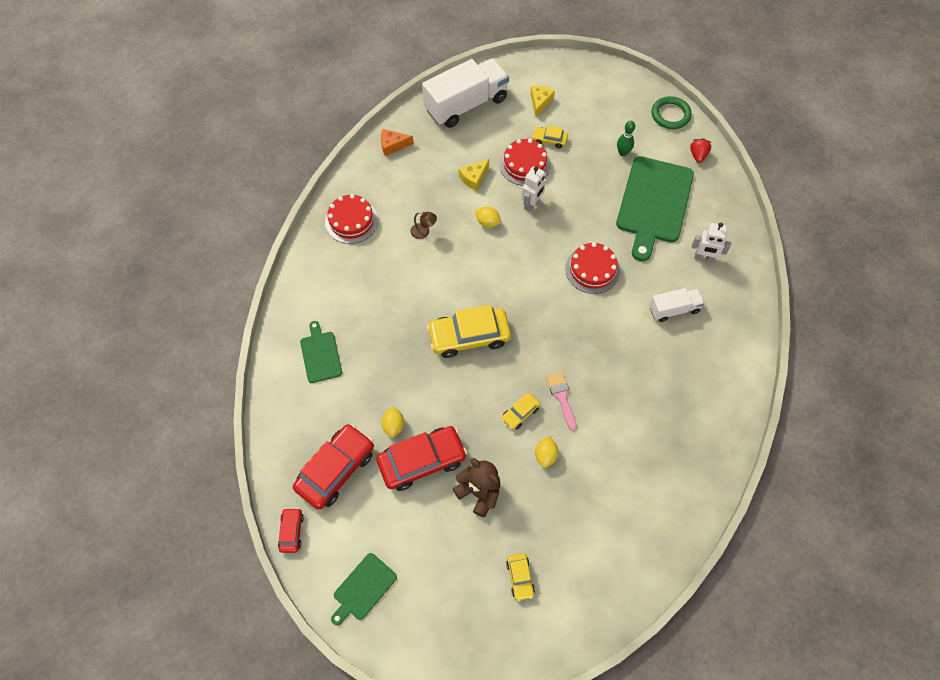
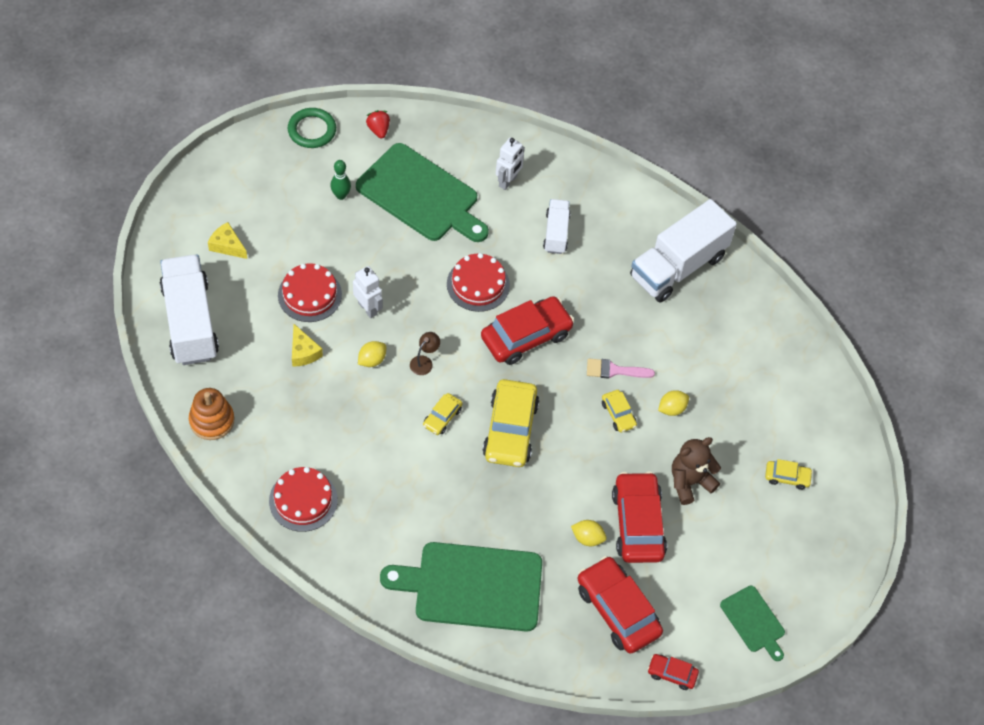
camera: 75 degrees left, 5 degrees down
(320, 355) = (472, 586): green cutting board -> green cutting board, size x2.00
(393, 145) = (212, 420): orange cheese -> orange stacking toy
(424, 232) = (355, 429): brown lamp -> brown lamp (424, 362)
(545, 455) = (672, 409): yellow lemon -> yellow lemon turned 60 degrees counterclockwise
(549, 140) = (287, 257): yellow car -> yellow car (442, 417)
(561, 319) = (526, 336): none -> red car
(694, 416) = (678, 266): none -> white truck
(698, 155) = (378, 130): red strawberry -> red strawberry turned 45 degrees clockwise

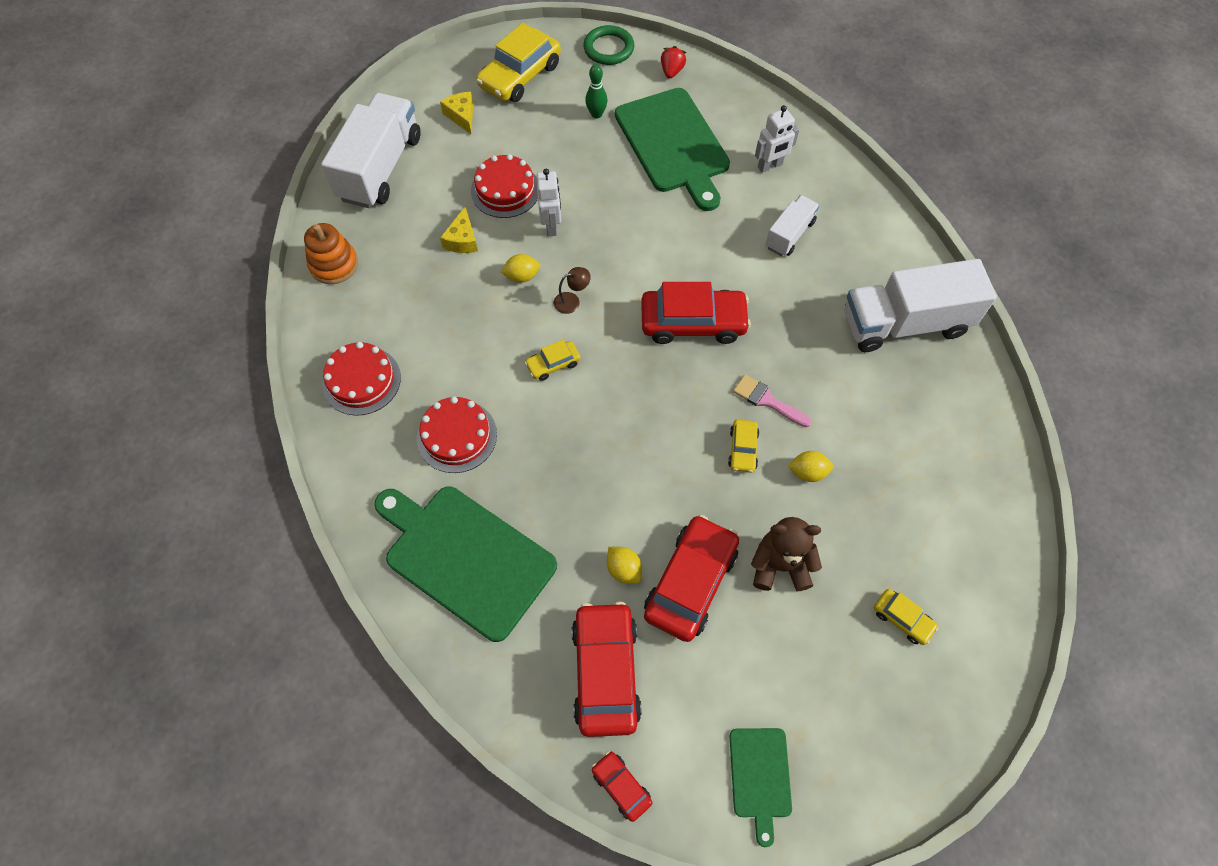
camera: 35 degrees right, 5 degrees up
(478, 284) = (676, 250): red cake -> red cake (457, 436)
(510, 430) = (615, 410): yellow car -> yellow car (520, 76)

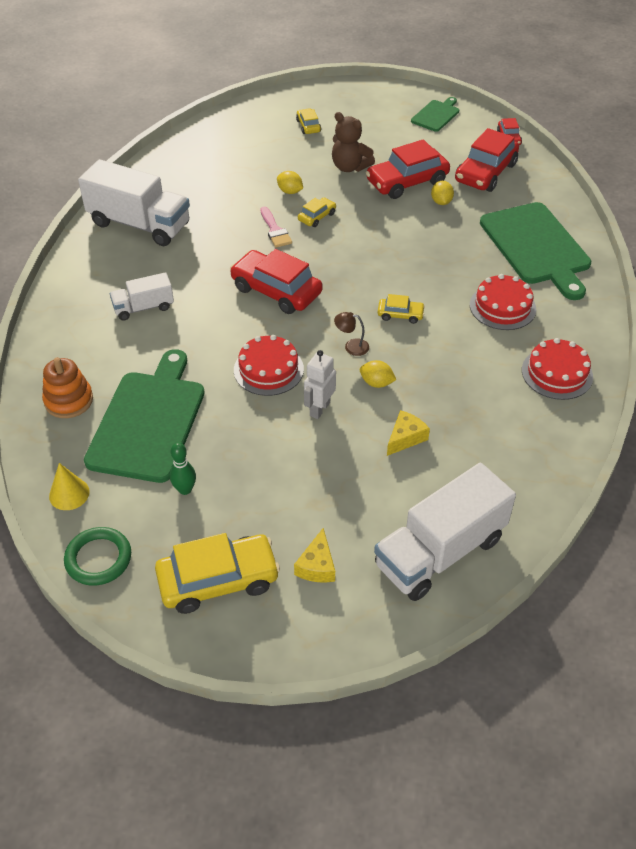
camera: 145 degrees left, 15 degrees down
(334, 264) = (537, 476): orange stacking toy -> orange stacking toy (69, 400)
(505, 190) = (334, 462): red cake -> red cake (268, 369)
(671, 71) = (69, 494): red strawberry -> yellow cone
(770, 166) = (94, 361): white robot -> none

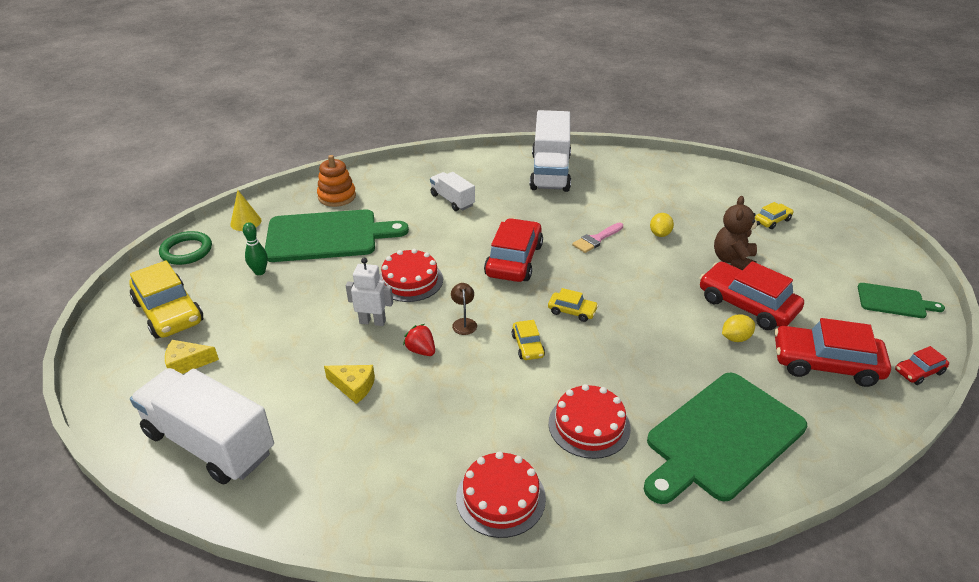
camera: 70 degrees right, 10 degrees down
(317, 217) = (636, 258): yellow car -> yellow car (572, 311)
(376, 383) = (421, 350): yellow lemon -> red strawberry

